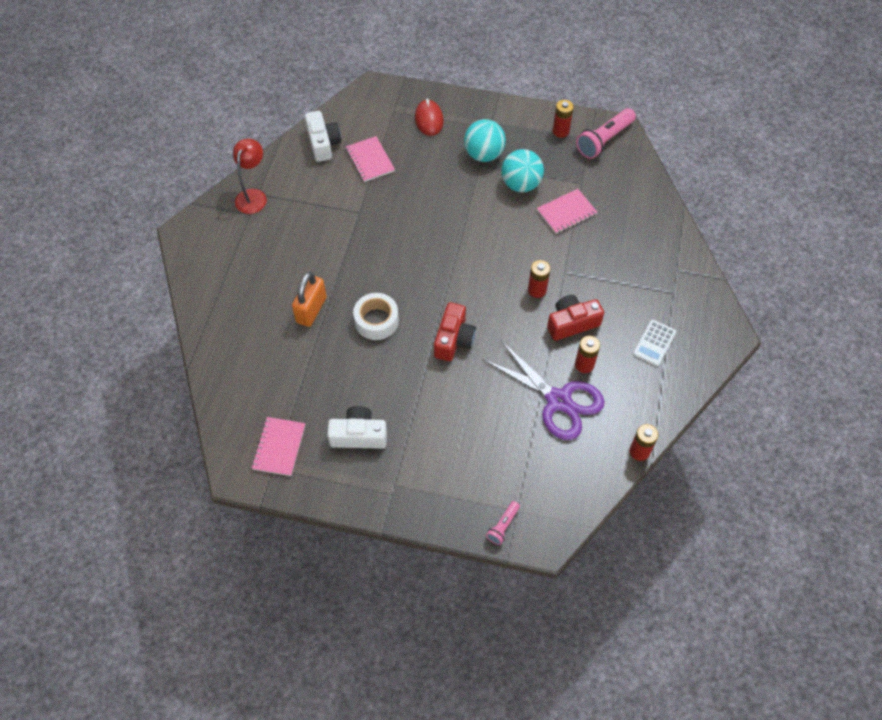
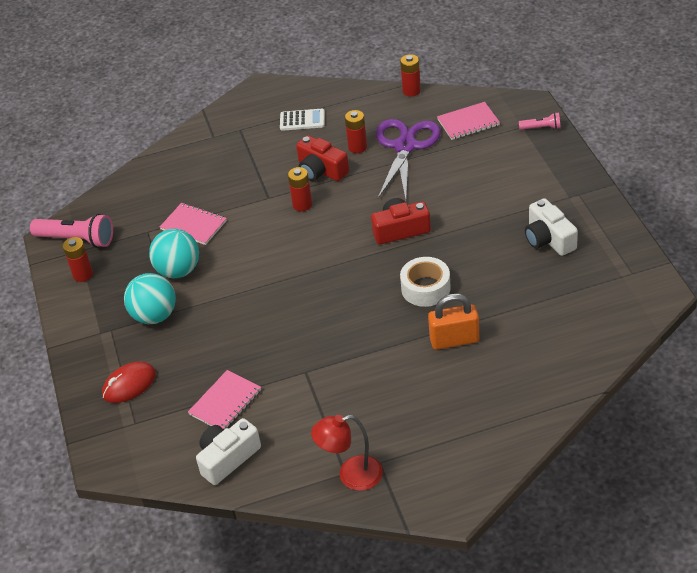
camera: 115 degrees left, 15 degrees down
(279, 447) = (609, 280): pink notebook -> pink notebook (468, 122)

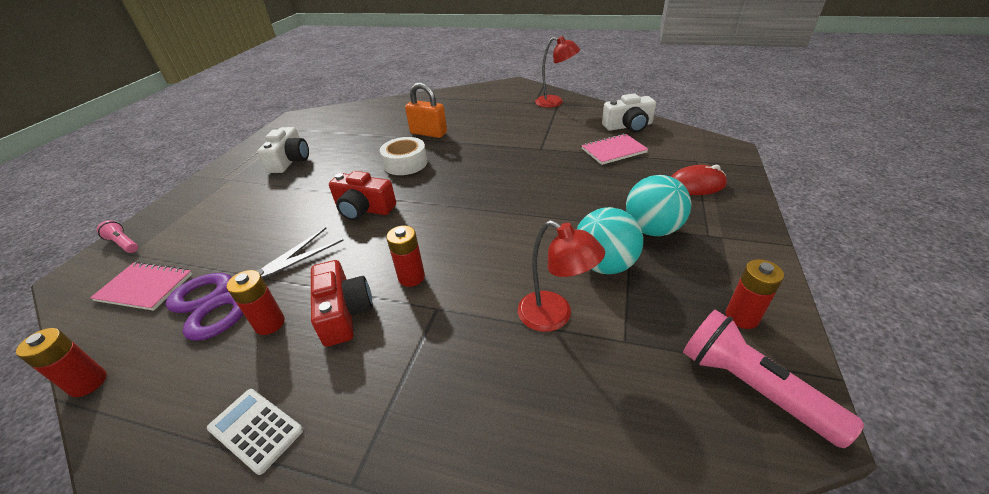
camera: 150 degrees left, 5 degrees down
(193, 225) = (554, 316): pink notebook -> red lamp

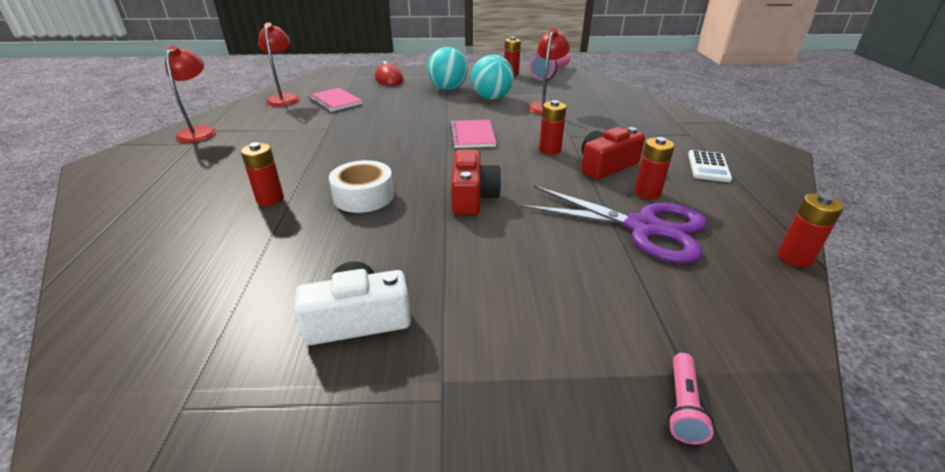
camera: 110 degrees left, 5 degrees down
(145, 287) = (703, 301): pink notebook -> pink notebook (472, 135)
(428, 133) = (270, 199): orange padlock -> red battery
(628, 126) = (284, 98): white camera -> red lamp

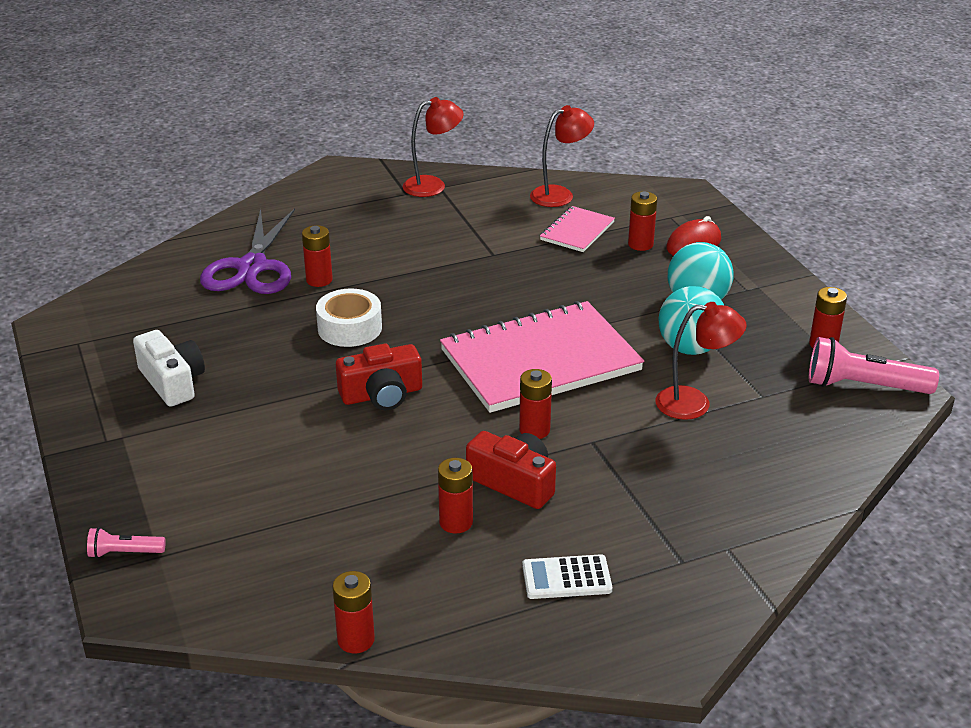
camera: 70 degrees right, 0 degrees up
(373, 90) = (640, 244): none -> red battery
(472, 135) = (540, 360): pink notebook -> pink notebook, size x2.10
(643, 227) = (371, 522): purple scissors -> purple scissors (252, 267)

